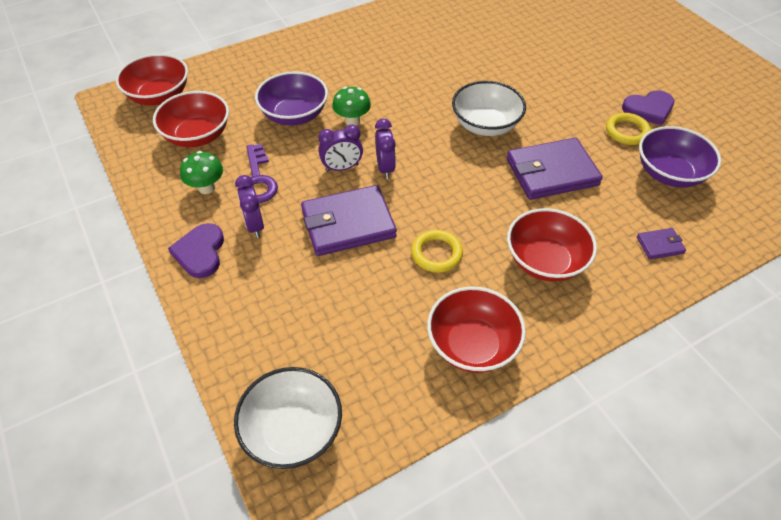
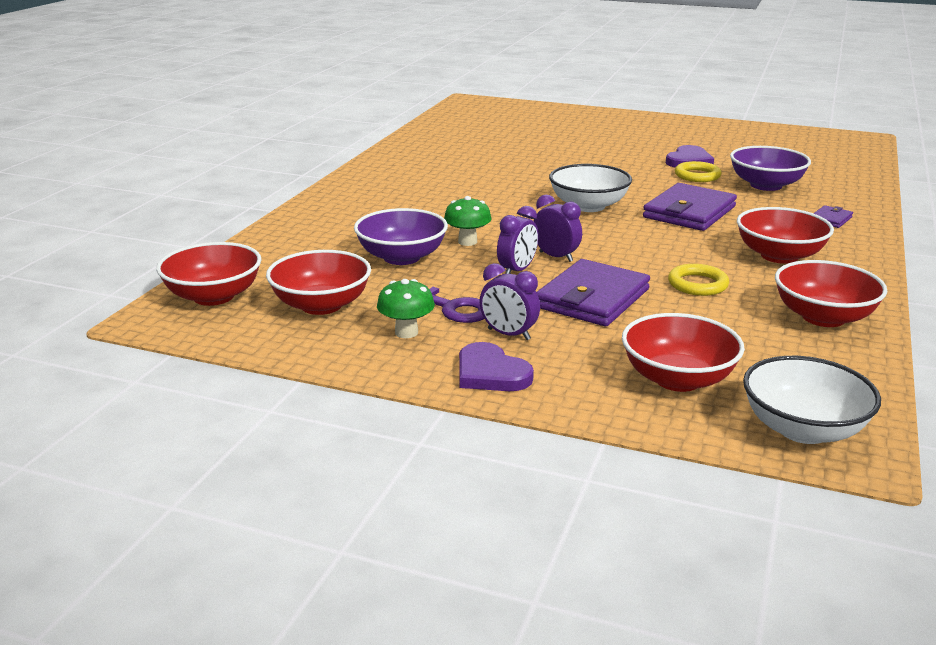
camera: 40 degrees left, 25 degrees down
(288, 332) = (678, 379): none -> red bowl

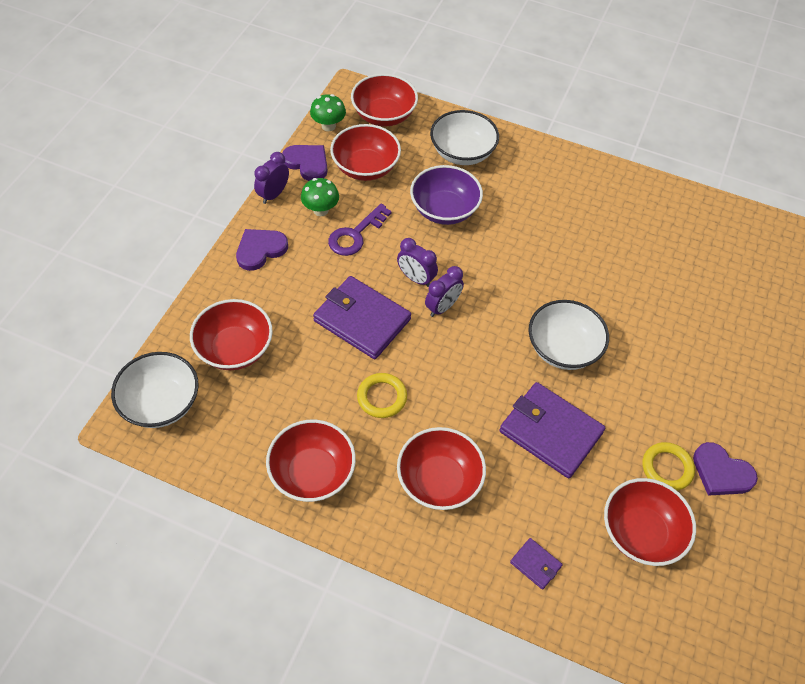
camera: 90 degrees right, 30 degrees up
(301, 249) = (462, 153): none -> white bowl
(307, 347) = (307, 163): none -> purple heart
(467, 242) = (475, 251): green mushroom -> green mushroom (328, 126)
(508, 334) = (311, 263): purple clock -> purple clock (273, 194)
(766, 185) = (641, 532): purple bowl -> red bowl

